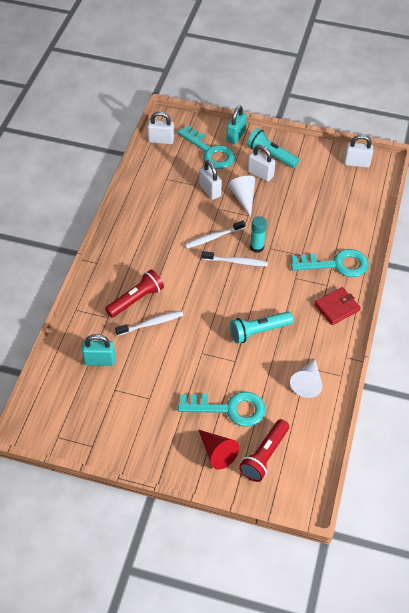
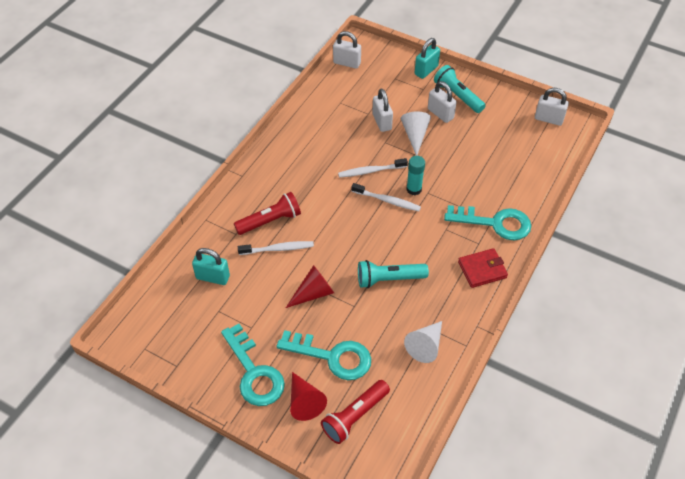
camera: 15 degrees right, 0 degrees up
(196, 357) = (313, 293): none -> red cone
(210, 151) = (394, 82): turquoise key -> turquoise key (254, 372)

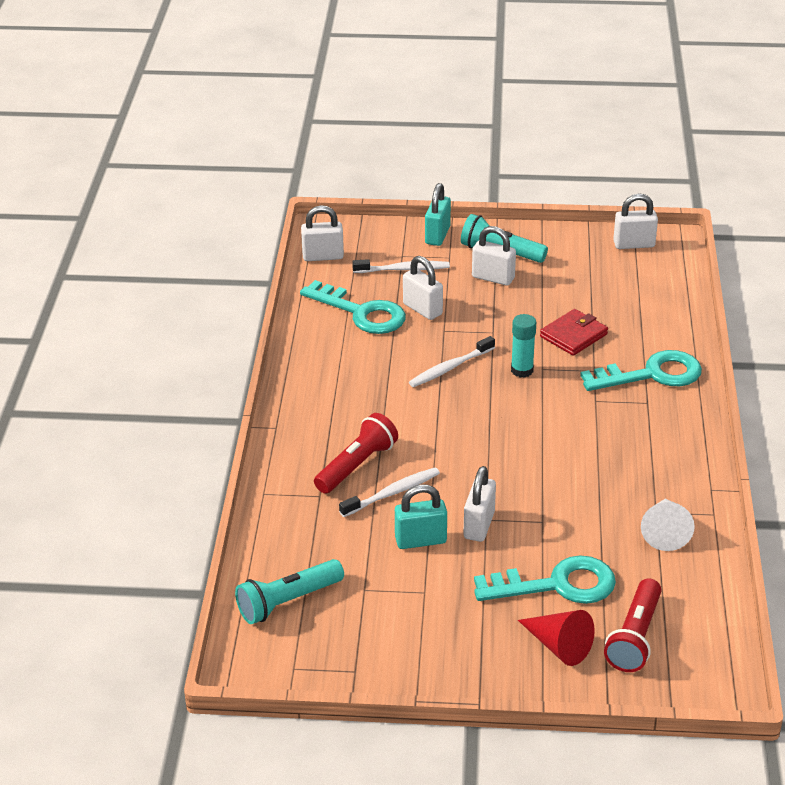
camera: 25 degrees left, 15 degrees down
(213, 277) = (326, 554): turquoise padlock -> turquoise padlock (420, 540)
(254, 372) = (467, 639): turquoise key -> turquoise key (361, 312)
(313, 293) = (479, 525): red cone -> white padlock
(387, 200) = (497, 393): white toothbrush -> white toothbrush (403, 269)
(389, 279) = (565, 477): turquoise flashlight -> turquoise flashlight (288, 602)
(415, 135) = (478, 311): white cone -> none
(482, 269) = (673, 428): red wallet -> red wallet (573, 335)

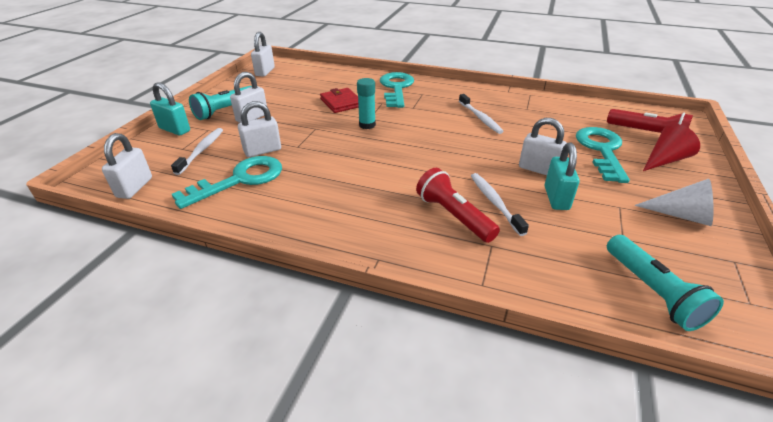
camera: 75 degrees left, 0 degrees up
(450, 368) = (346, 151): white toothbrush -> white toothbrush (480, 118)
(665, 532) = (546, 109): white cone -> white cone (681, 215)

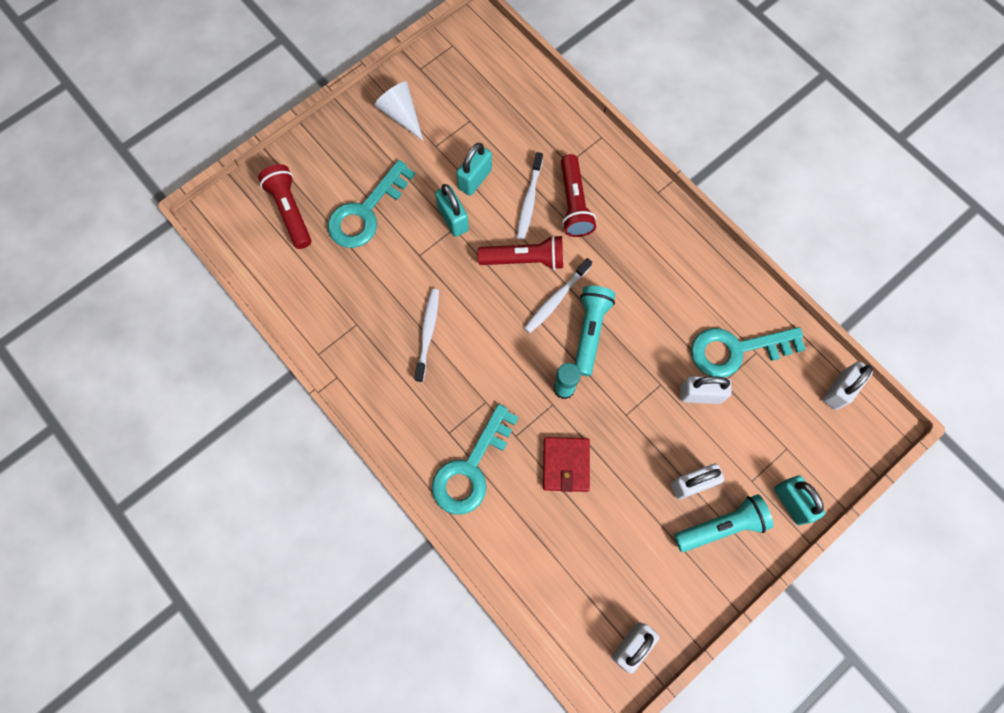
camera: 150 degrees left, 35 degrees up
(201, 151) = (766, 430): white toothbrush -> white toothbrush (556, 299)
(457, 168) = (525, 259): none -> red flashlight
(538, 169) = (453, 219): white padlock -> turquoise padlock
(652, 292) = (500, 79): turquoise flashlight -> turquoise flashlight (590, 331)
(664, 160) = (327, 170): red cone -> none

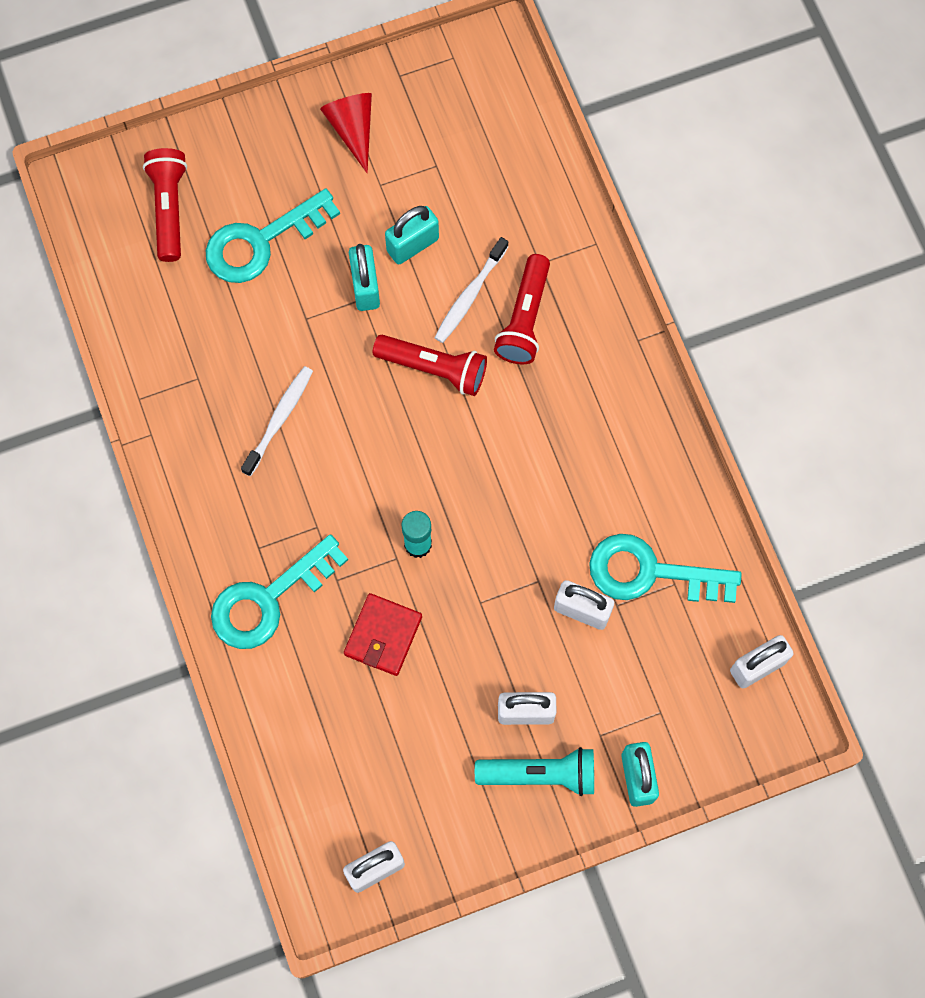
camera: 20 degrees right, 0 degrees up
(401, 114) = (352, 129): white cone -> red cone
(556, 299) = (453, 431): white toothbrush -> none
(590, 331) = (478, 486): turquoise flashlight -> none

